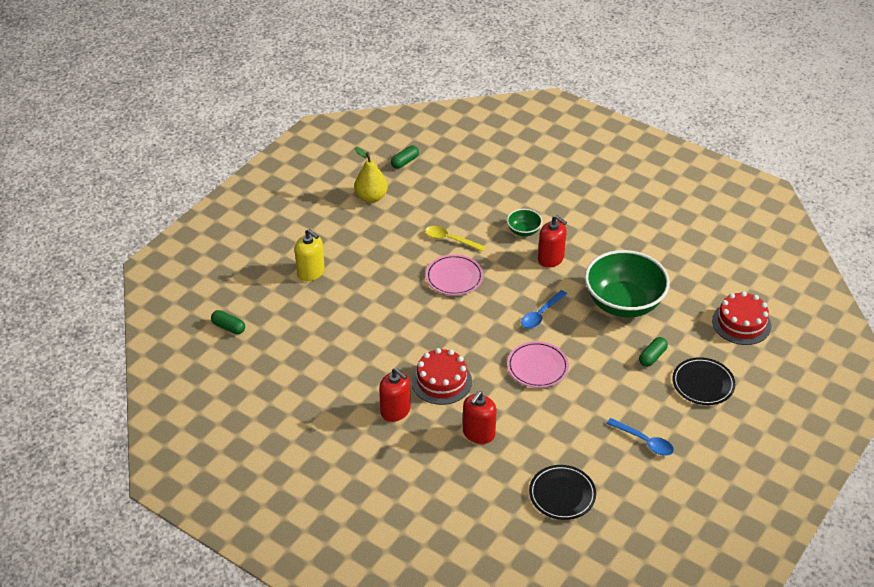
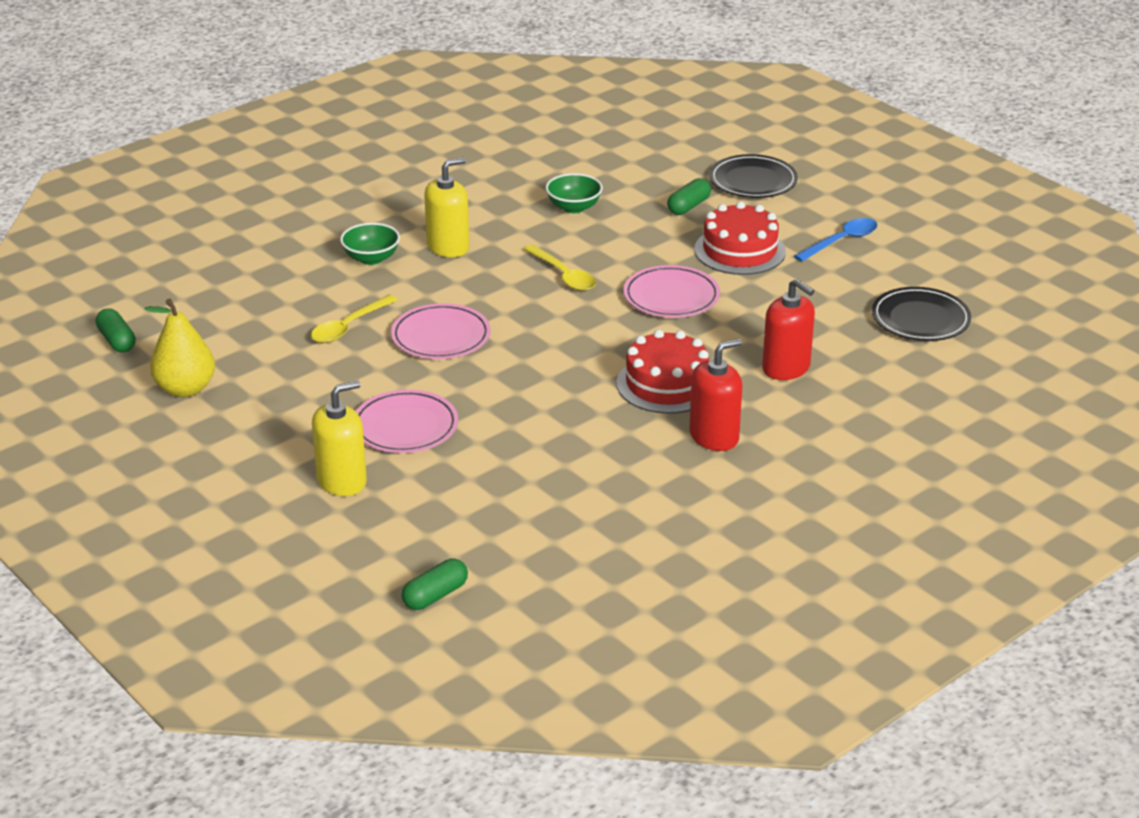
camera: 75 degrees left, 10 degrees down
(364, 284) = (405, 427): none -> pink plate
(541, 314) = (564, 275): blue spoon -> yellow spoon
(551, 258) = (448, 247): red soap dispenser -> yellow soap dispenser
(623, 303) = (574, 207): green bowl -> green bowl, size x0.45
(652, 357) = (688, 206): green capsule -> green capsule turned 75 degrees clockwise
(741, 323) = (654, 134): red cake -> red cake (740, 251)

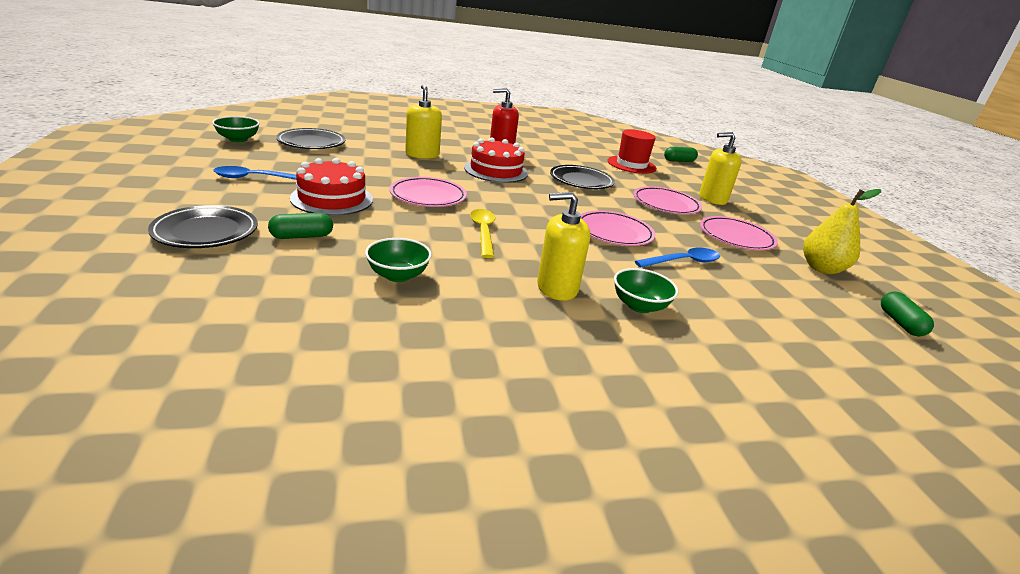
camera: 155 degrees left, 5 degrees down
(295, 399) = (736, 237): none -> pink plate
(348, 327) = (683, 262): yellow spoon -> blue spoon
(508, 521) = (631, 165): none -> red hat
(546, 422) = (581, 181): none -> black plate
(786, 368) = (422, 155): red soap dispenser -> yellow soap dispenser
(982, 283) = (238, 139): none -> green bowl

